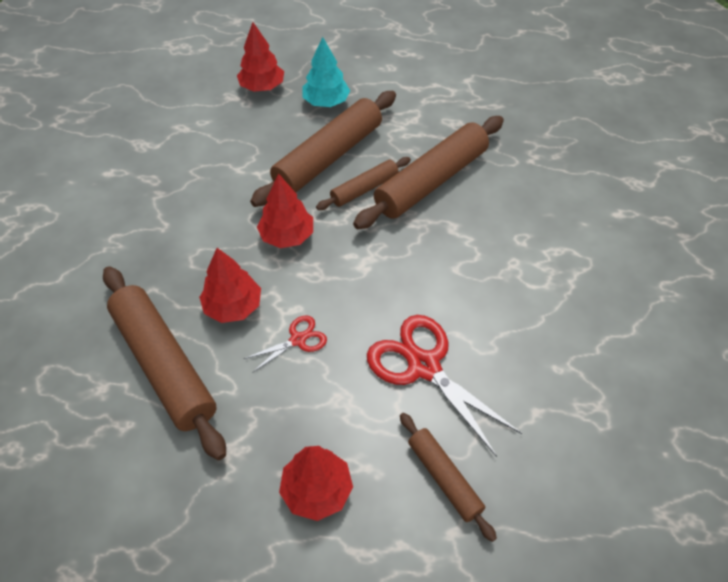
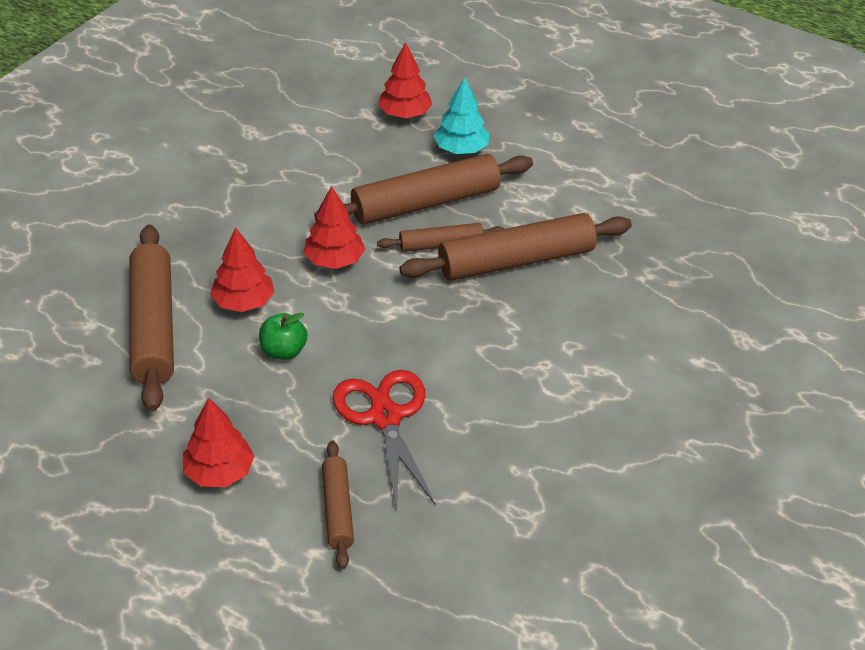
camera: 25 degrees right, 10 degrees down
(298, 340) = (283, 351): red scissors -> green apple

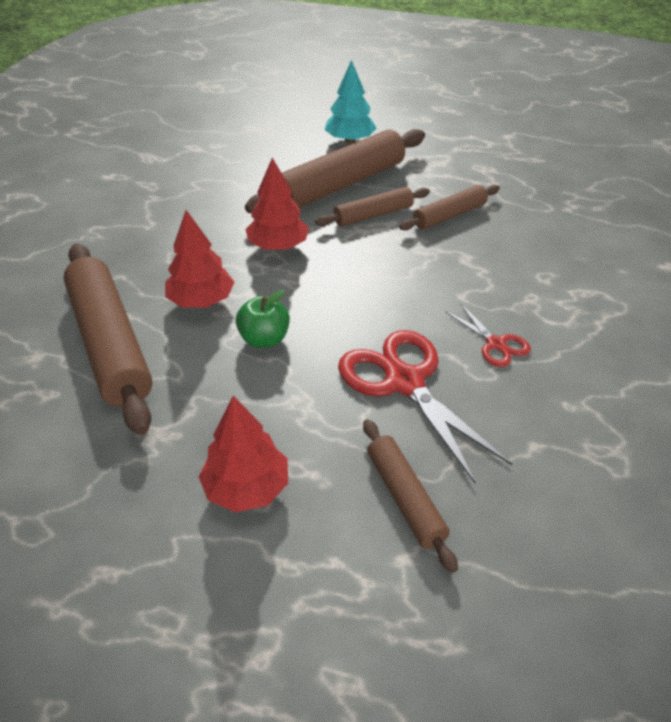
camera: 15 degrees left, 0 degrees up
(405, 114) = (286, 123): red tree -> none
(484, 401) = (496, 344): none -> red scissors
(516, 260) = (449, 215): brown rolling pin -> brown rolling pin, size x0.54

